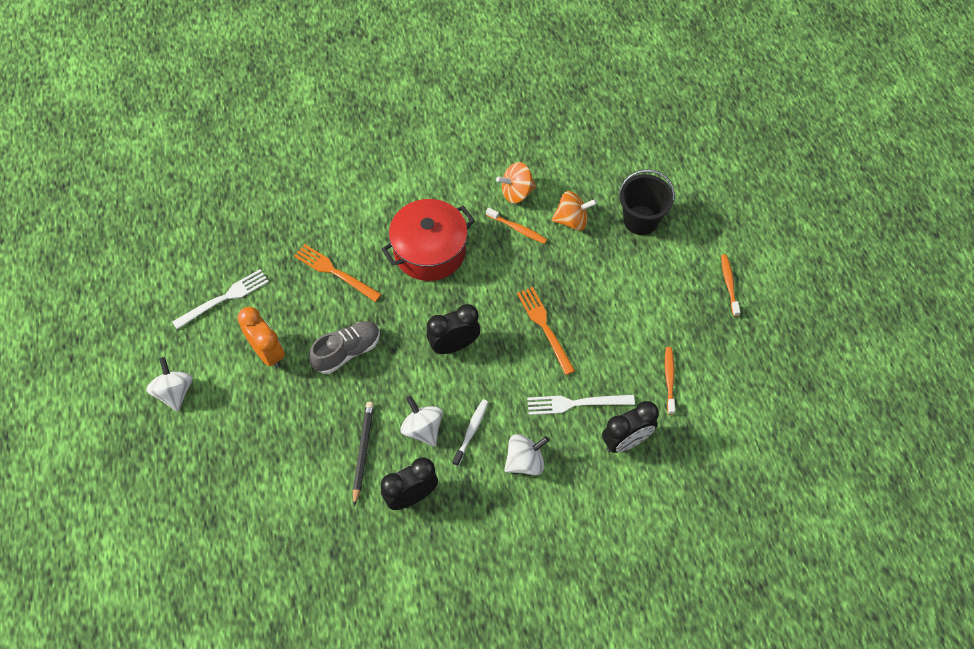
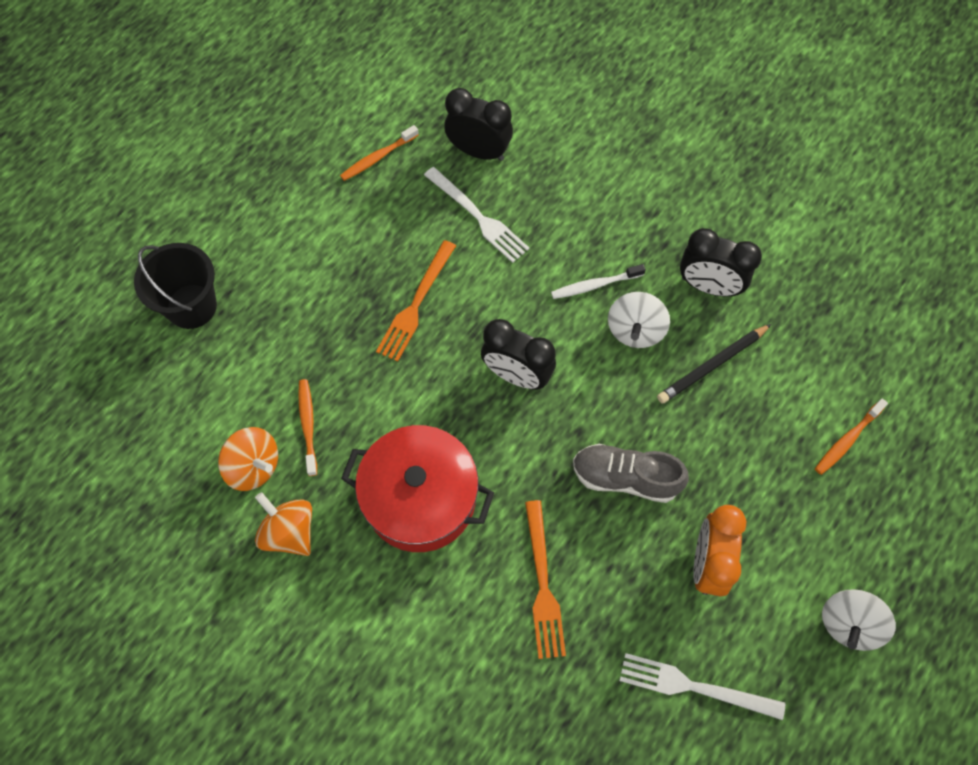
camera: 130 degrees left, 5 degrees up
(525, 461) = (579, 217): white spinning top -> none
(572, 220) = (248, 376): orange spinning top -> orange spinning top (289, 532)
(729, 284) = (215, 174): orange toothbrush -> orange toothbrush (847, 440)

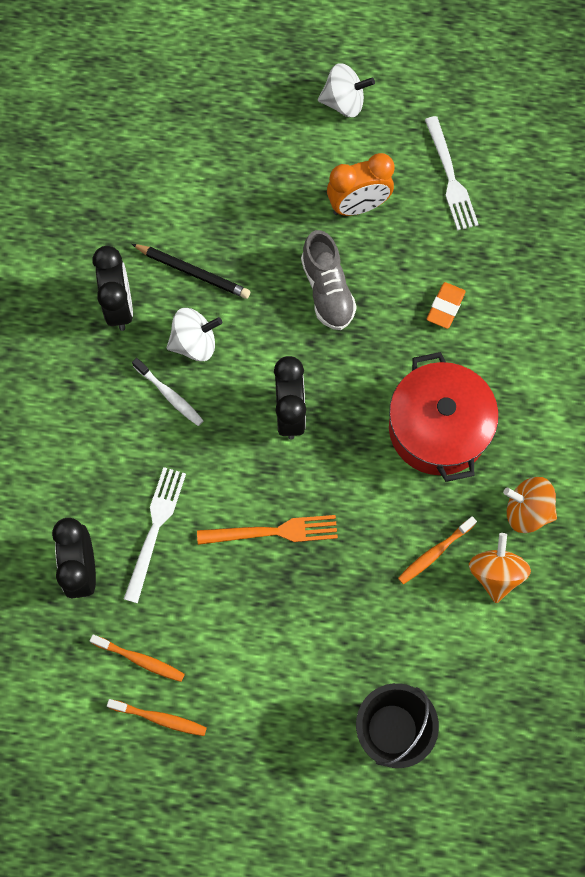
camera: 120 degrees left, 5 degrees up
(289, 532) = (526, 511): orange spinning top -> orange spinning top turned 90 degrees clockwise
(543, 584) = (445, 307): orange fork -> orange eraser
(847, 440) = (202, 155): orange toothbrush -> orange toothbrush (160, 718)

